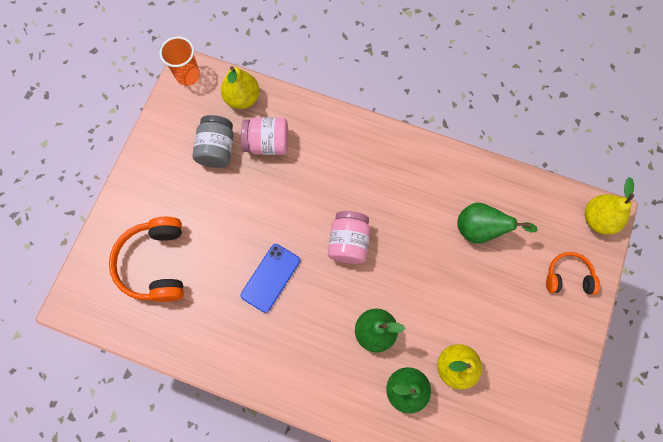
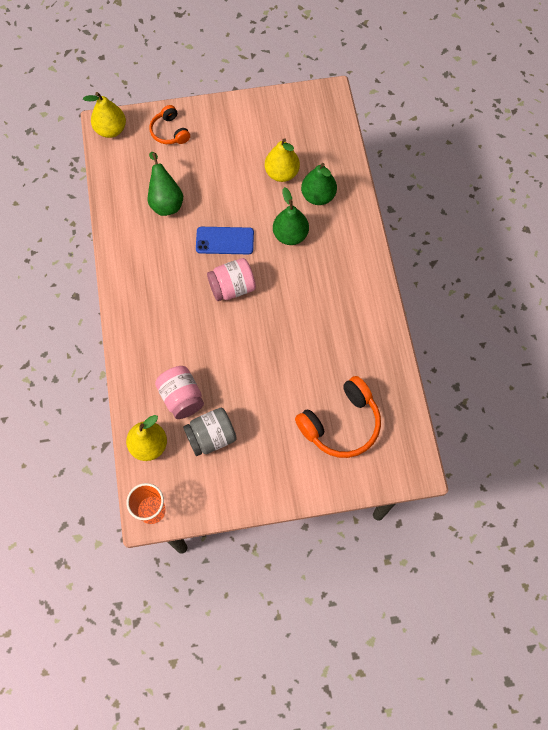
camera: 120 degrees left, 5 degrees down
(270, 277) = (296, 329): blue phone -> blue phone (225, 241)

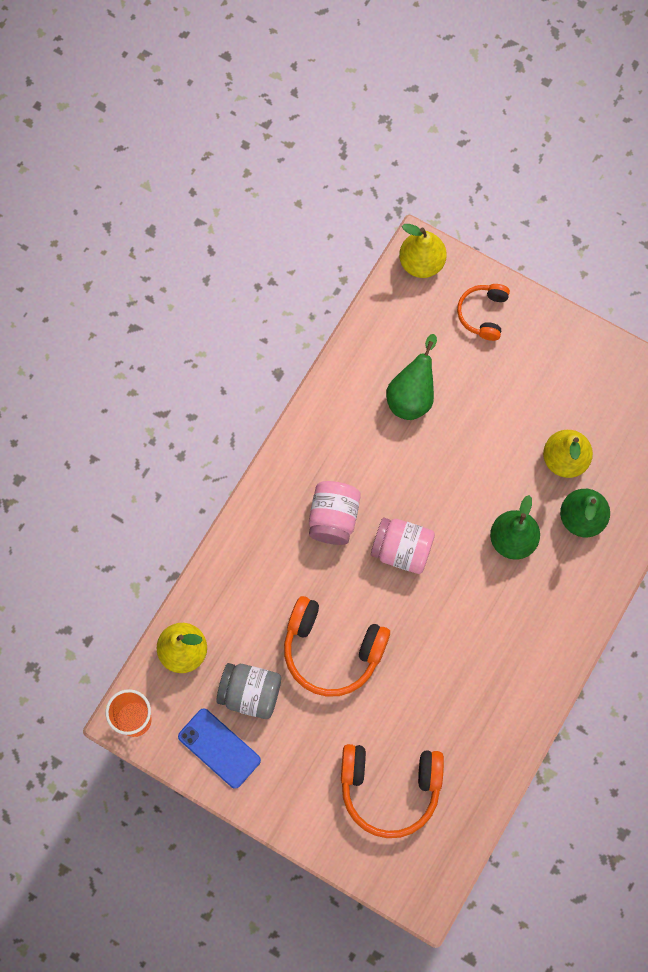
camera: 40 degrees right, 5 degrees up
(181, 398) = (254, 628): pink jar -> pink jar (333, 518)
(225, 241) = (437, 490): blue phone -> blue phone (219, 748)
(239, 374) = (332, 650): none -> orange headphones

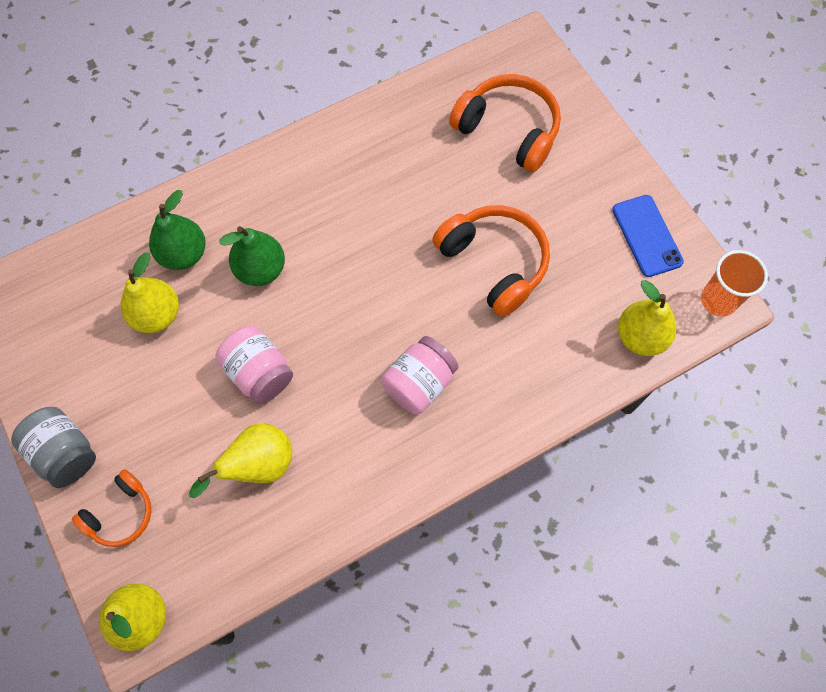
camera: 150 degrees left, 5 degrees down
(250, 693) = (593, 266): grey jar -> grey jar (65, 453)
(402, 550) = (371, 316): pink jar -> pink jar (259, 373)
(412, 395) = (258, 466): green pear -> yellow pear

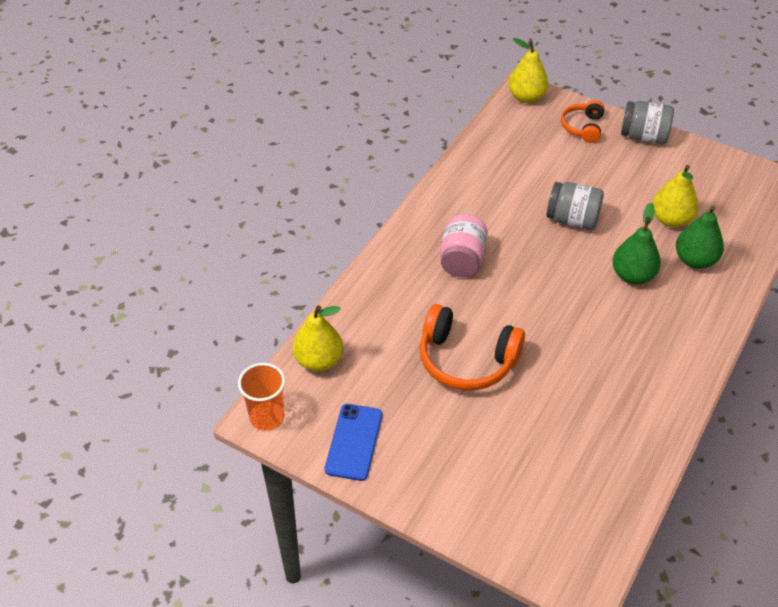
camera: 150 degrees right, 20 degrees down
(258, 466) = (527, 178): yellow pear -> none
(259, 373) = (572, 220): pink jar -> grey jar
(508, 130) = (535, 477): orange headphones -> none
(647, 236) = (354, 442): blue phone -> blue phone turned 60 degrees clockwise

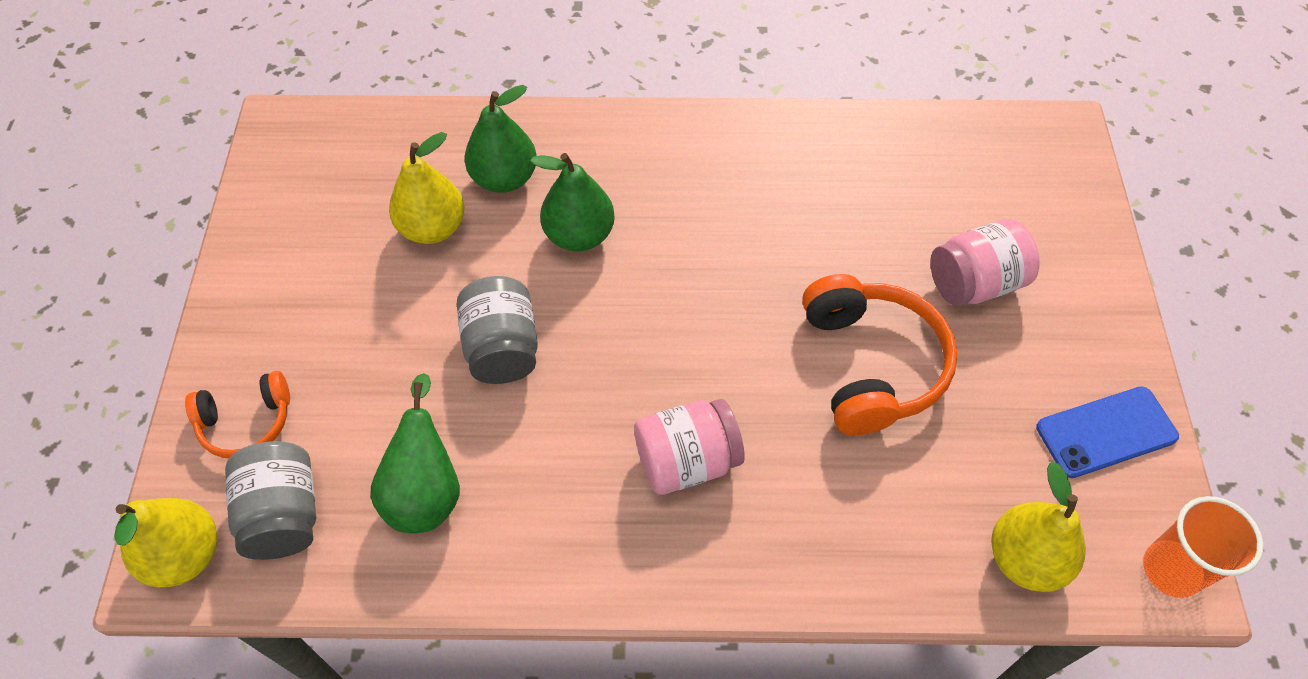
camera: 120 degrees left, 10 degrees up
(489, 442) = (974, 283): none -> pink jar
(508, 170) = (425, 491): none -> green pear
(644, 136) = (236, 324): grey jar -> grey jar (284, 514)

